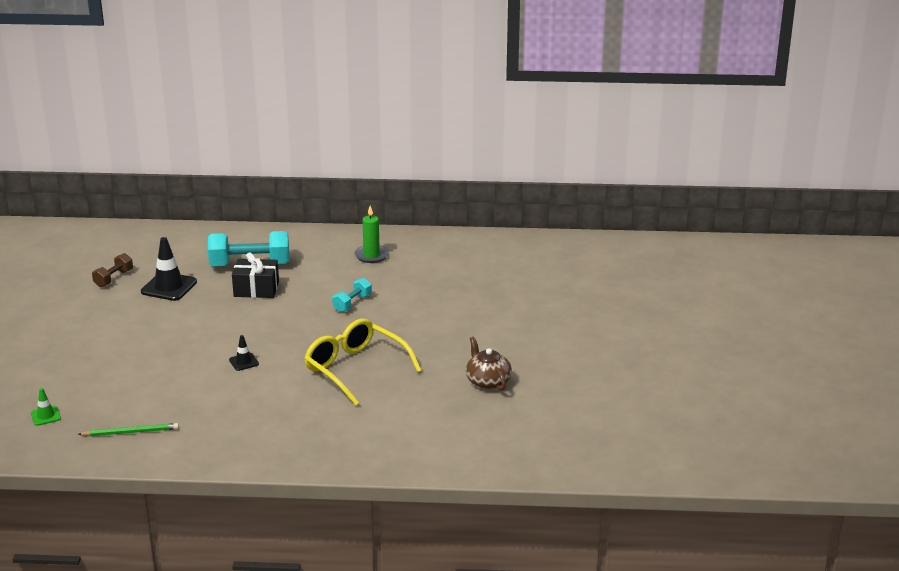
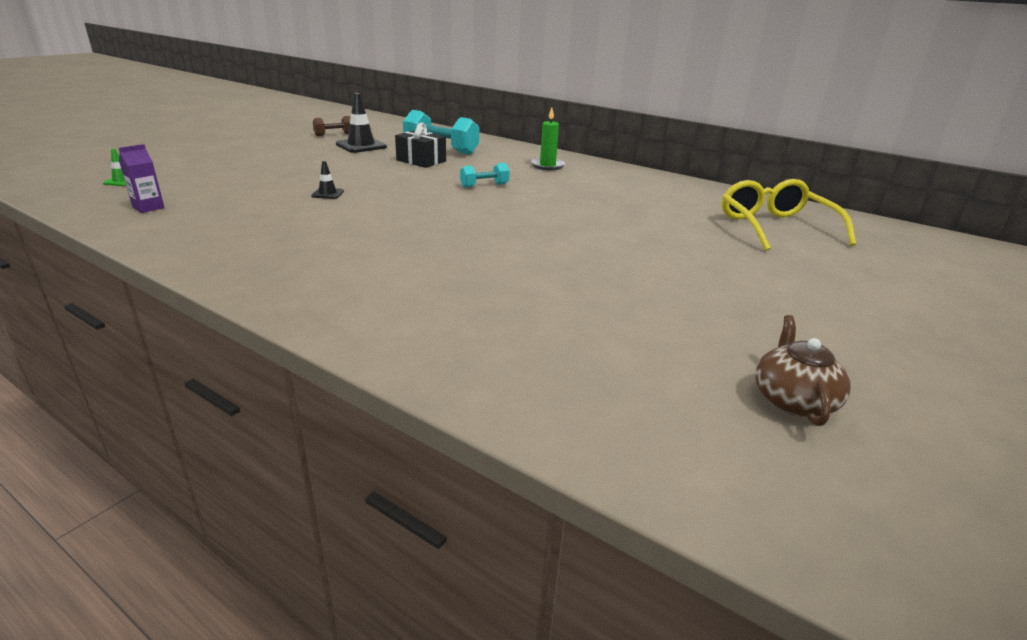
camera: 30 degrees right, 0 degrees up
(131, 432) = (148, 207): green pencil -> purple carton
(355, 369) = (411, 224): yellow glasses -> yellow glasses (775, 227)
(487, 381) = (532, 273): brown teapot -> brown teapot (793, 400)

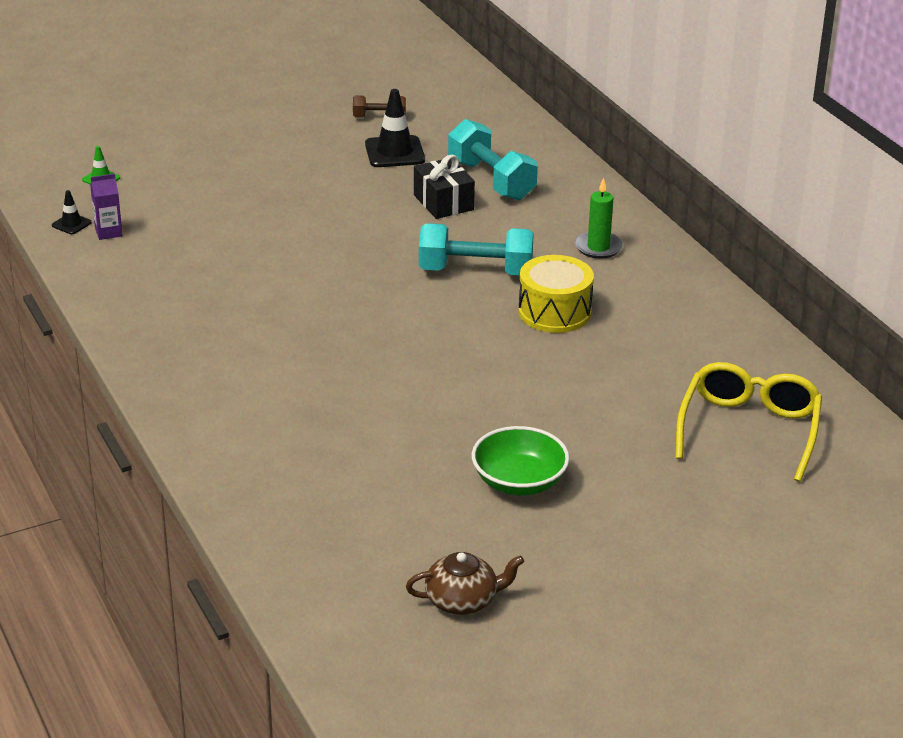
camera: 30 degrees right, 5 degrees up
(327, 194) = (289, 247): black traffic cone -> black traffic cone (71, 224)
(484, 186) = (475, 271): turquoise dumbbell -> turquoise dumbbell, size x1.87
(564, 195) = (554, 312): none -> yellow drum
(688, 291) = (519, 482): none -> green bowl
(793, 400) = (462, 600): brown teapot -> brown teapot turned 45 degrees clockwise

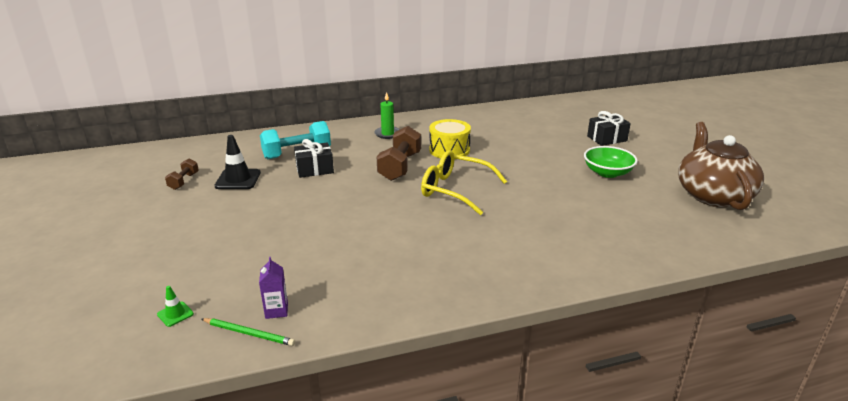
camera: 80 degrees left, 5 degrees down
(71, 224) = (249, 333): black traffic cone -> green pencil
(462, 600) = (713, 195): brown teapot -> brown teapot, size x2.03
(475, 271) = (400, 166): turquoise dumbbell -> brown dumbbell
(680, 492) = (607, 138): none -> black gift
(749, 429) = (555, 121): yellow glasses -> yellow glasses (455, 190)

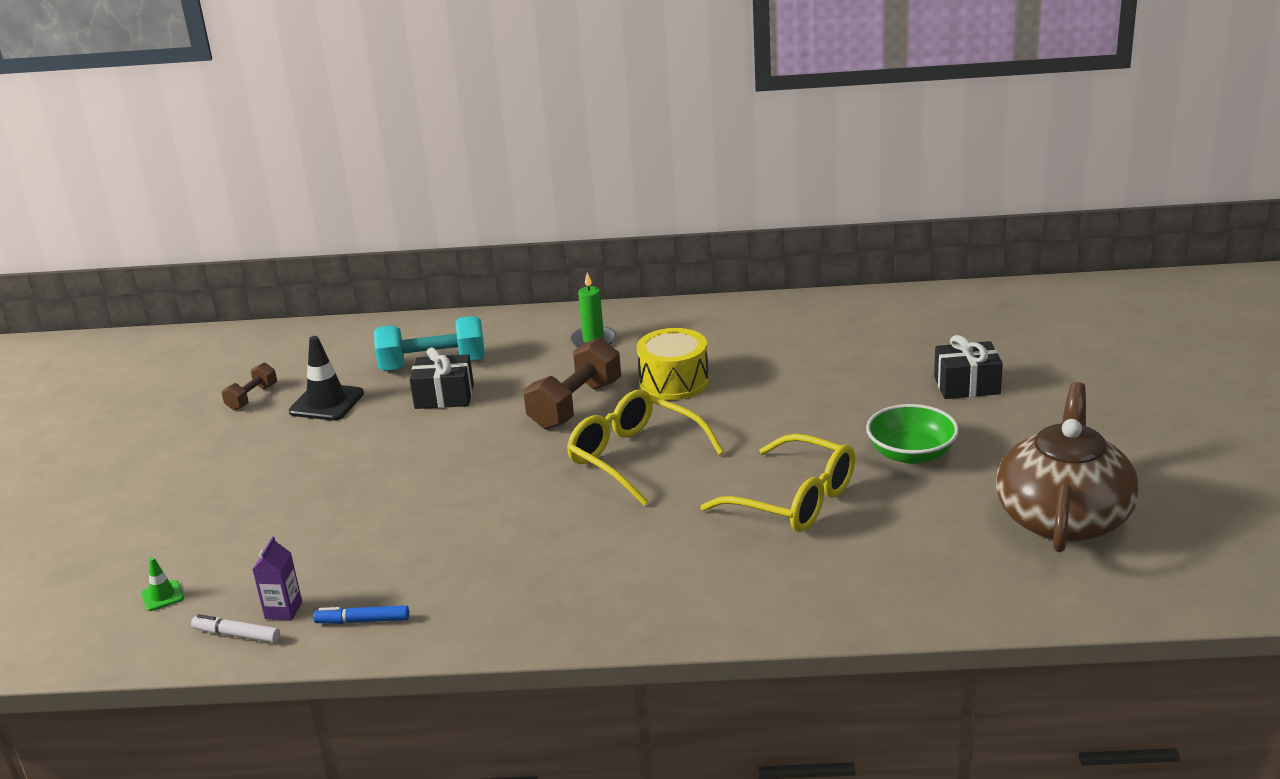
camera: 20 degrees right, 0 degrees up
(249, 333) = (237, 635): green pencil -> white marker
(340, 309) = (363, 621): none -> blue marker
(565, 202) = (795, 500): none -> yellow glasses

